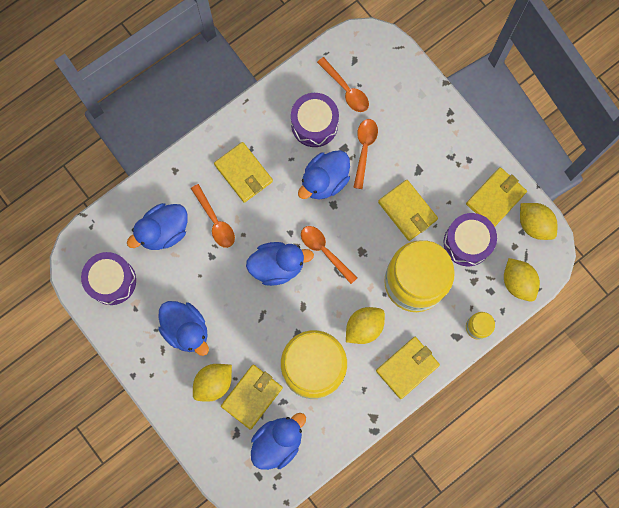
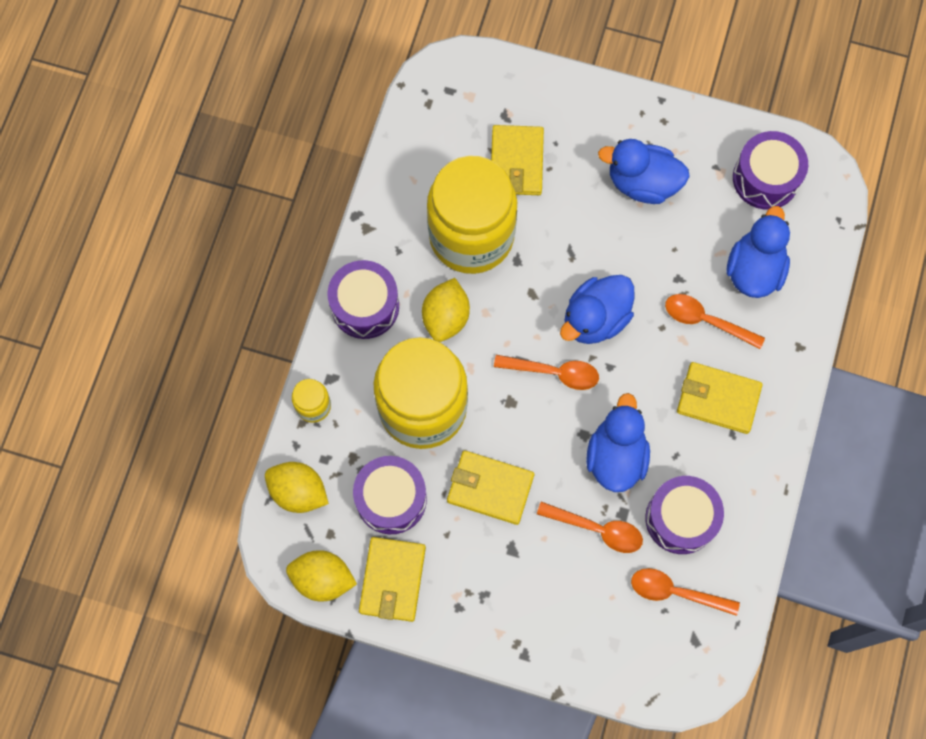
camera: 145 degrees right, 5 degrees down
(214, 383) = (568, 149): yellow lemon -> none
(278, 441) = (454, 136): blue duck -> none
(364, 150) = (596, 529): orange spoon -> orange spoon turned 45 degrees counterclockwise
(407, 367) = (365, 306): yellow wallet -> purple drum

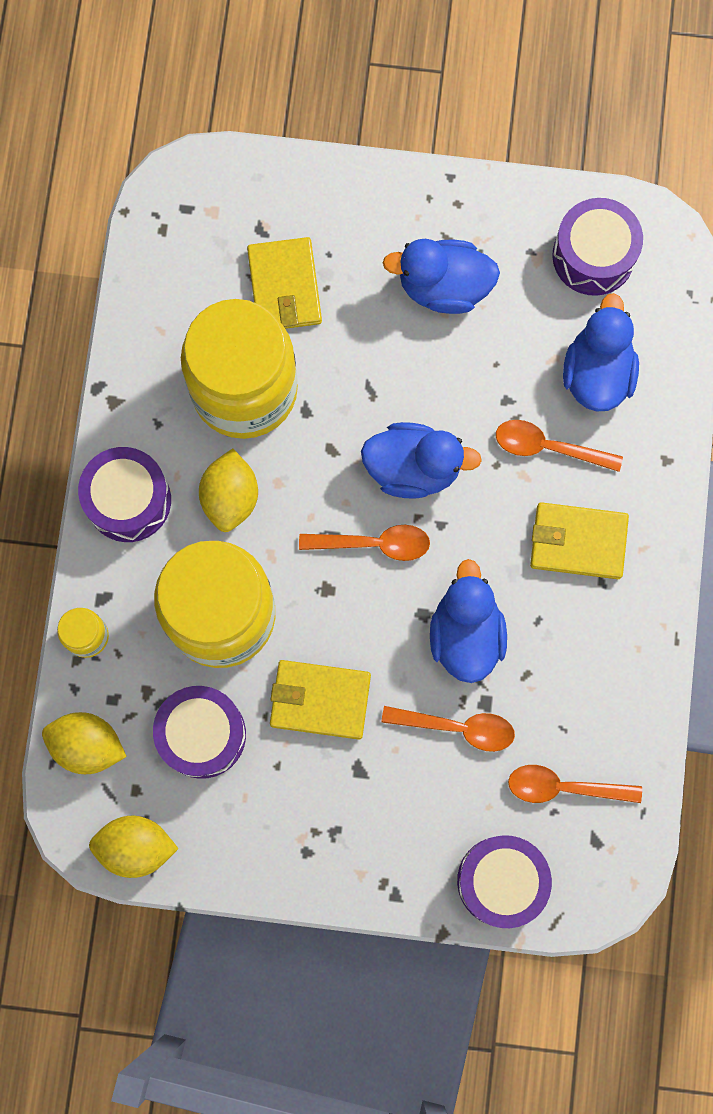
camera: 10 degrees left, 5 degrees up
(392, 580) = (221, 833): yellow wallet -> none
(595, 319) = (413, 468): blue duck -> blue duck turned 120 degrees counterclockwise
(680, 518) = (556, 697): purple drum -> purple drum (501, 881)

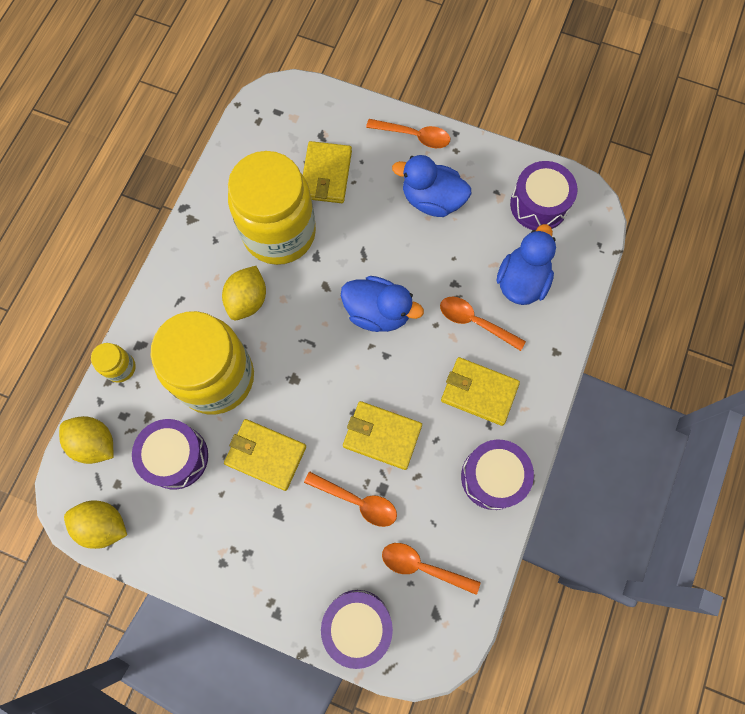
camera: 15 degrees right, 5 degrees down
(128, 500) = (179, 285): purple drum -> purple drum (493, 477)
(373, 544) = (335, 356): orange spoon -> orange spoon (413, 136)
(465, 634) = (382, 436): blue duck -> yellow wallet

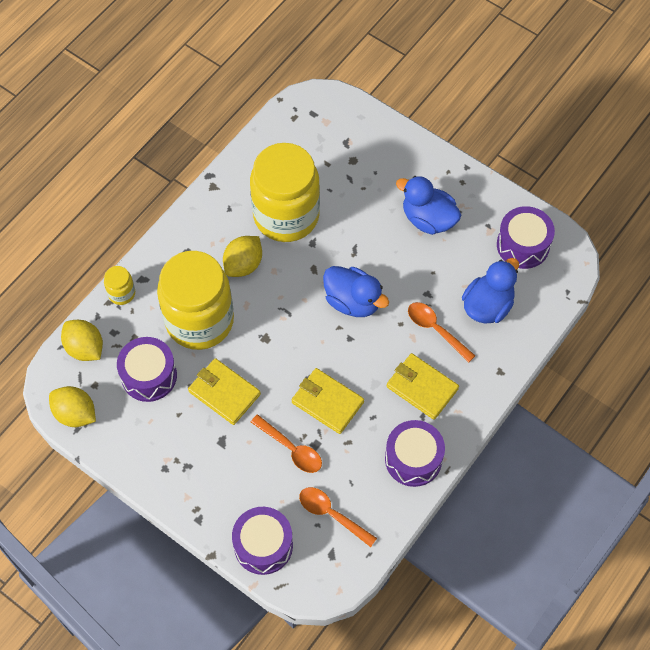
camera: 15 degrees right, 10 degrees down
(326, 175) = (340, 176): yellow wallet -> none
(413, 136) = (428, 161): orange spoon -> none

